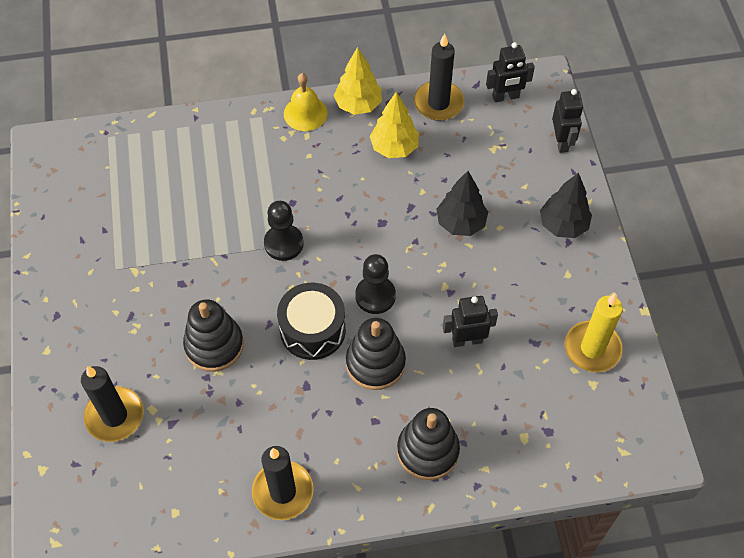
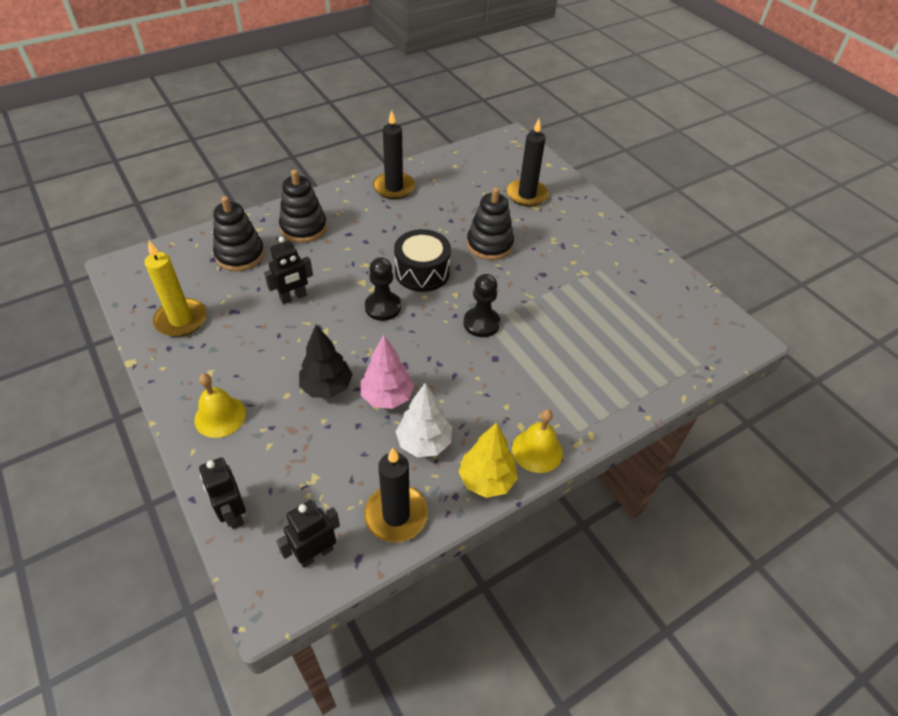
camera: 155 degrees right, 10 degrees down
(375, 363) = (362, 265): black stacking toy -> black stacking toy (240, 255)
(394, 147) = (424, 442): yellow tree -> white tree
(409, 196) = (387, 397): none -> pink tree
(563, 225) = (220, 416): black tree -> yellow bell

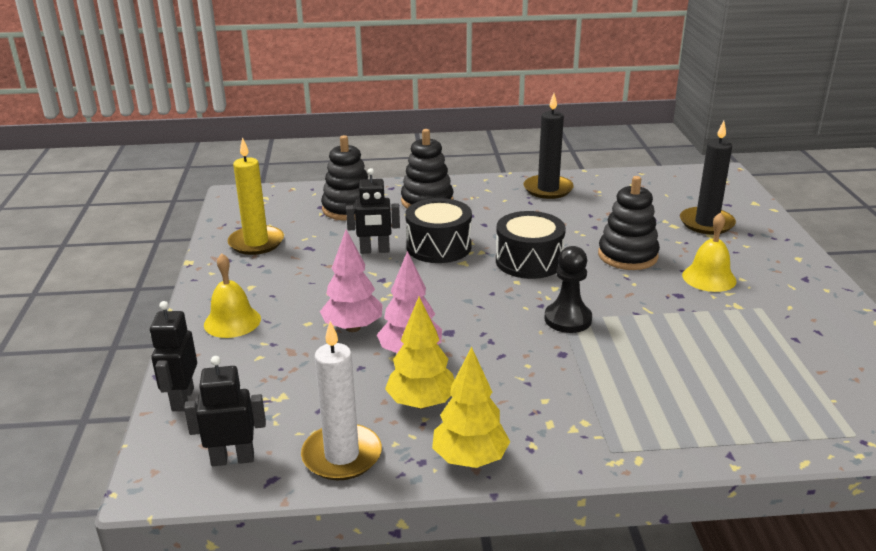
camera: 30 degrees right, 20 degrees down
(327, 387) = (353, 328): black tree -> pink tree
(343, 277) = (438, 247): none -> black drum
(383, 307) = (463, 279): black pawn -> none
(396, 515) = (342, 455): black candle -> white candle
(424, 442) = (421, 403): white tree -> yellow tree
(537, 450) = (554, 452): yellow bell -> yellow bell (709, 278)

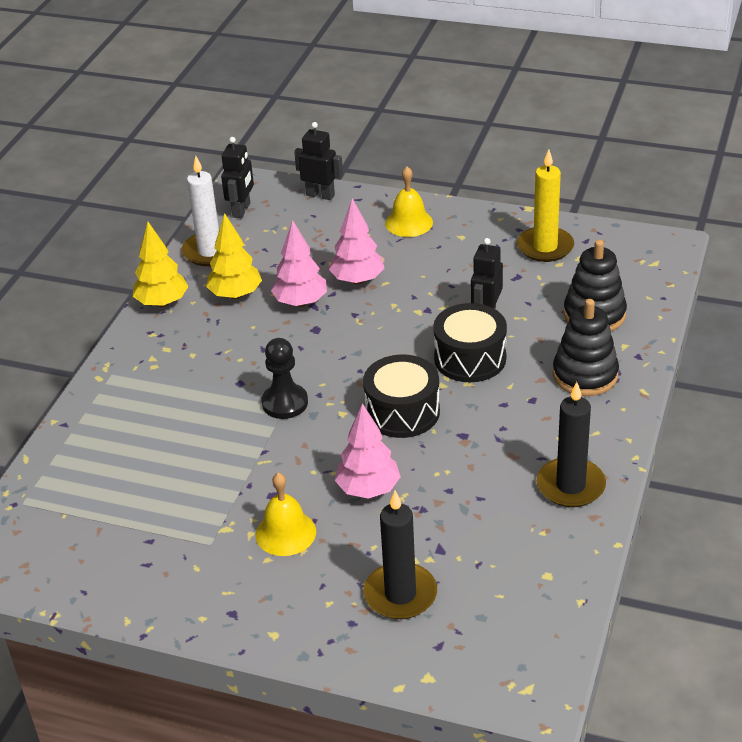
camera: 115 degrees right, 10 degrees up
(627, 255) = (368, 489): black stacking toy -> pink tree

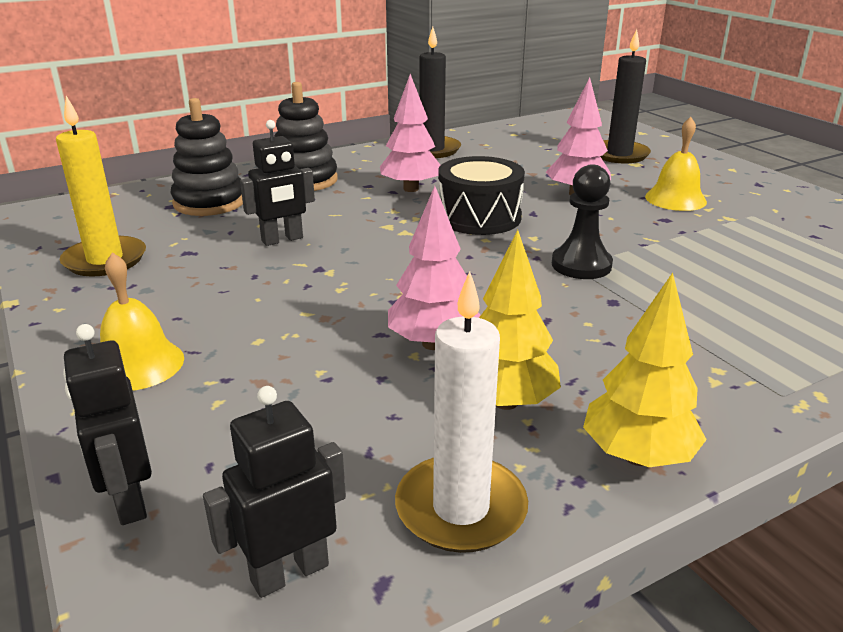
camera: 140 degrees left, 10 degrees down
(357, 280) = (328, 331): pink tree -> pink tree (411, 189)
(470, 358) = (360, 221): black drum -> none

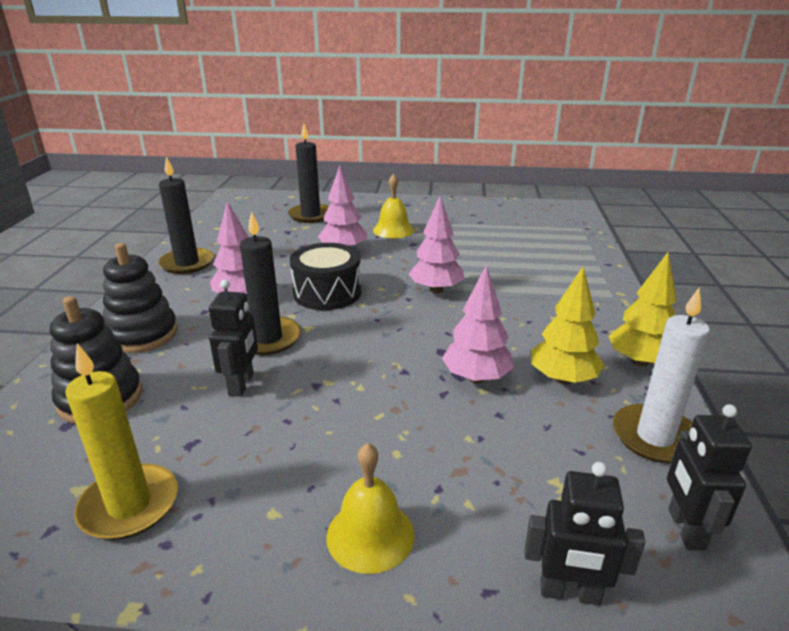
camera: 55 degrees left, 0 degrees up
(362, 223) = (267, 339): none -> black candle
(581, 265) = (436, 290): black pawn -> pink tree

